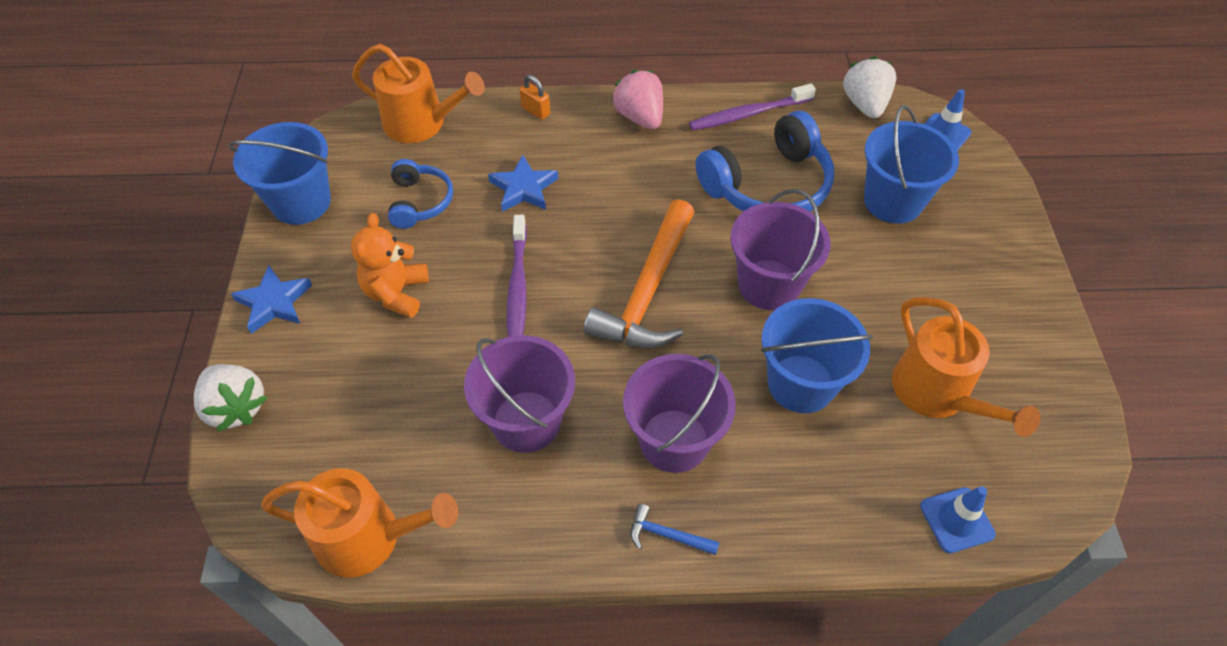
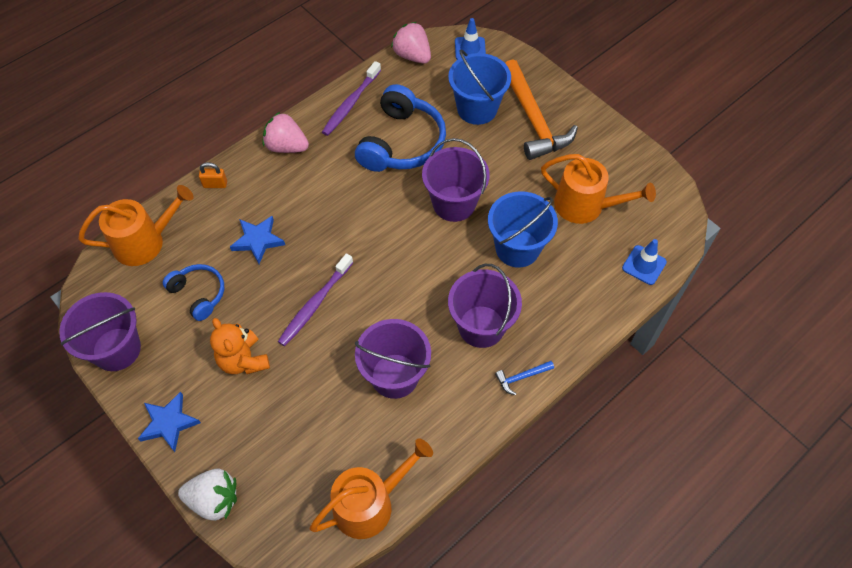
camera: 40 degrees left, 5 degrees up
(301, 202) = (116, 349): blue bucket -> purple bucket
(517, 287) = (315, 304): purple toothbrush -> purple toothbrush turned 75 degrees clockwise
(647, 291) = (392, 254): orange hammer -> orange hammer (533, 120)
(865, 104) = (412, 56): white strawberry -> pink strawberry

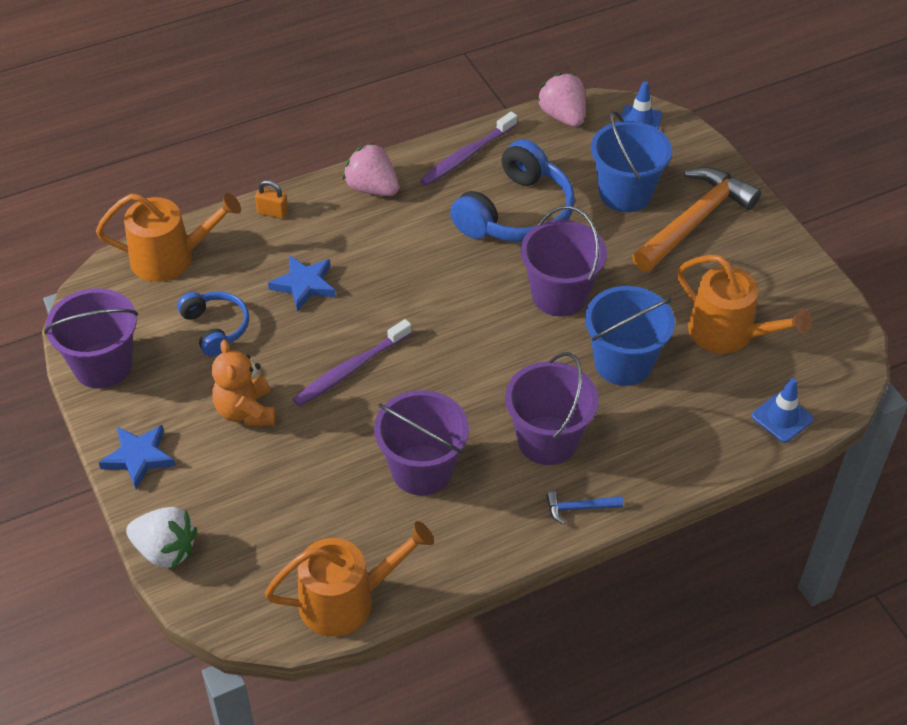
camera: 15 degrees right, 10 degrees down
(533, 120) = (695, 220): orange hammer -> orange hammer turned 135 degrees counterclockwise

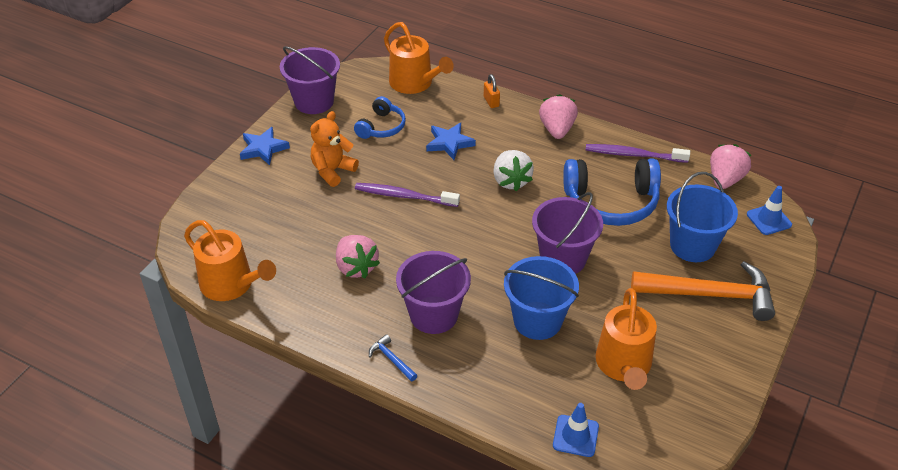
camera: 55 degrees right, 5 degrees down
(165, 550) = (208, 193): white strawberry -> white strawberry (511, 181)
(422, 470) = (356, 267): purple bucket -> pink strawberry

